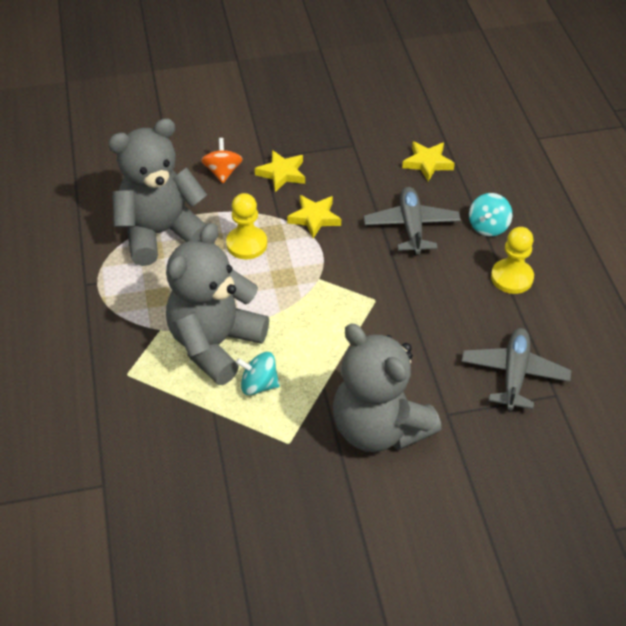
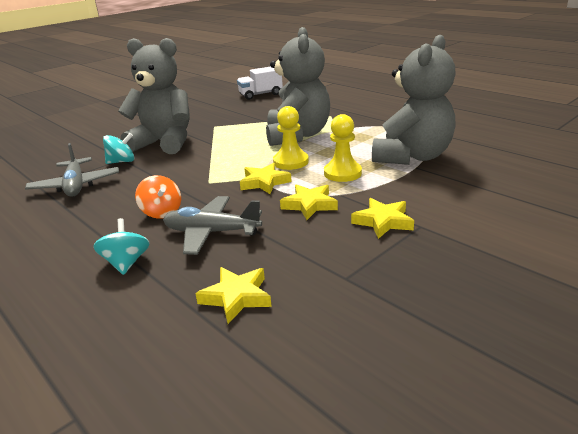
camera: 150 degrees right, 20 degrees down
(134, 534) = (260, 95): none -> white truck
(223, 172) = (435, 202): orange spinning top -> orange spinning top (161, 212)
(259, 385) = (252, 133): turquoise spinning top -> turquoise spinning top (122, 161)
(325, 270) = (264, 182): none -> yellow star
(411, 226) = (212, 232): grey plane -> grey plane turned 135 degrees clockwise
(512, 278) = (88, 233): yellow pawn -> yellow pawn (291, 162)

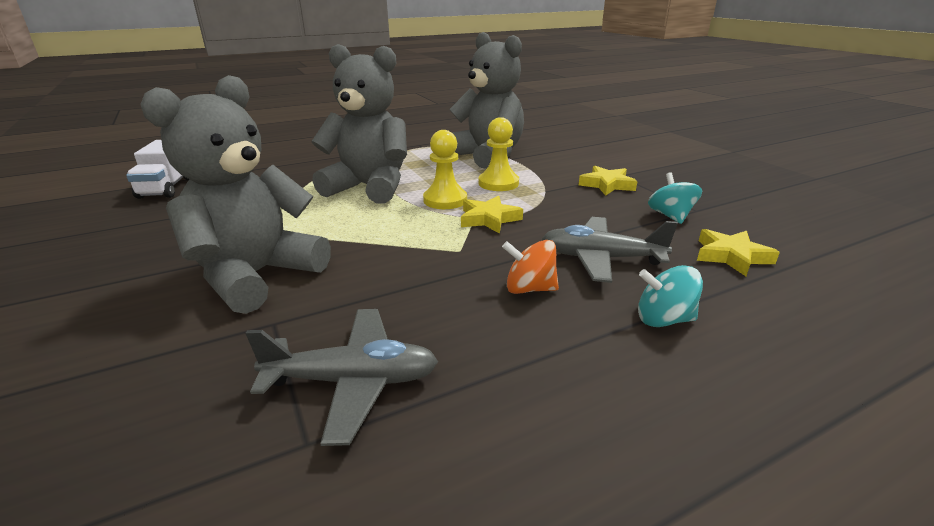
camera: 75 degrees left, 0 degrees up
(122, 161) = (290, 323): turquoise spinning top -> turquoise spinning top (670, 216)
(161, 212) = (529, 288): orange spinning top -> orange spinning top turned 150 degrees counterclockwise
(212, 232) = (600, 258): grey plane -> grey plane turned 75 degrees clockwise
(309, 205) = (560, 205): yellow star -> none

